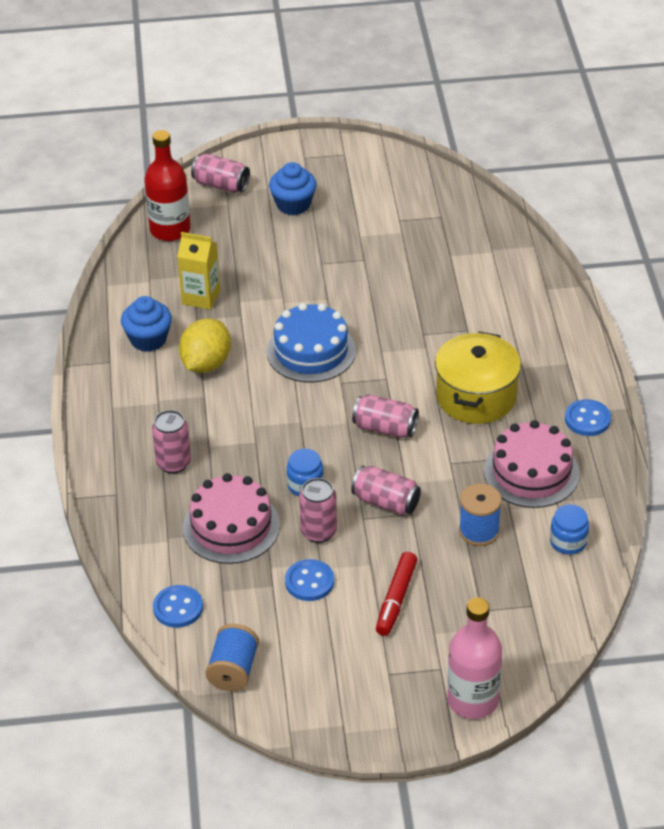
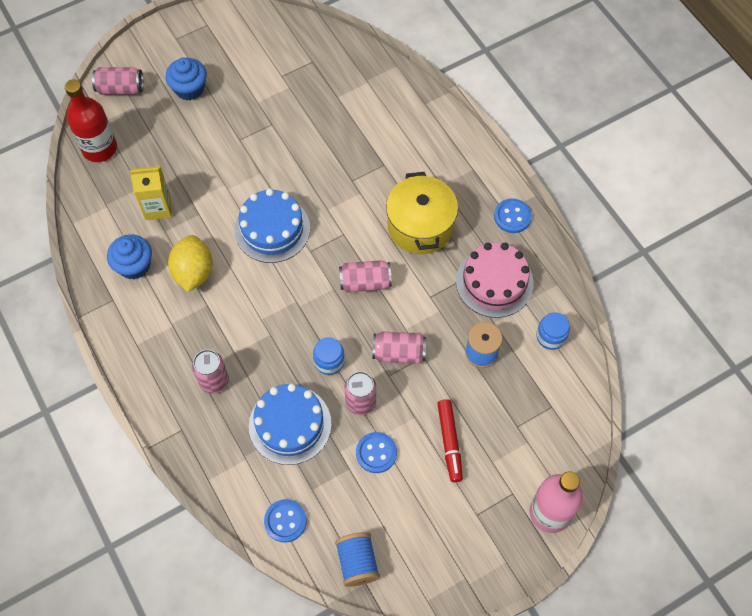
camera: 25 degrees left, 20 degrees up
(231, 526) = (290, 424): pink cake -> blue cake

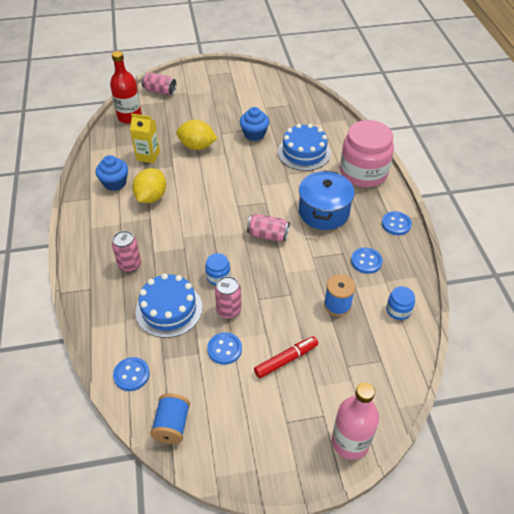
camera: 20 degrees right, 15 degrees down
(189, 89) = (202, 100): blue cupcake -> blue cupcake (254, 134)
(217, 171) = (197, 146): none -> yellow lemon
(272, 229) = (217, 187): blue cake -> blue cake (304, 152)
(399, 353) = (273, 286): pink can -> none
(420, 226) = (324, 212): yellow pot -> blue pot
(448, 149) = (363, 172): none -> pink jar
(449, 442) = (286, 360): red marker -> red marker turned 135 degrees counterclockwise
(494, 282) = (366, 261): pink cake -> blue button

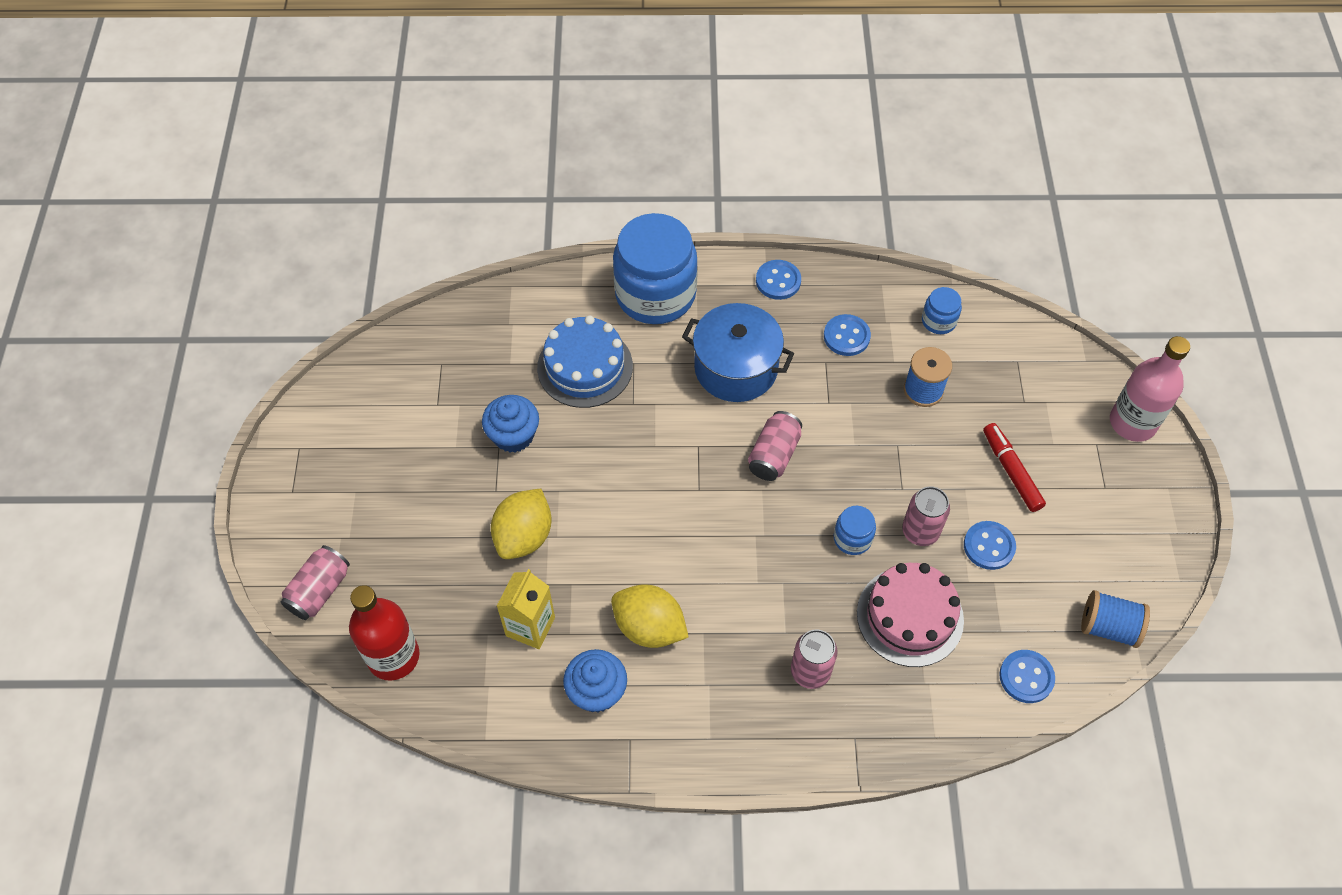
camera: 80 degrees left, 10 degrees up
(169, 309) = (910, 616): blue cake -> pink cake
(363, 172) = (655, 294): pink jar -> blue jar

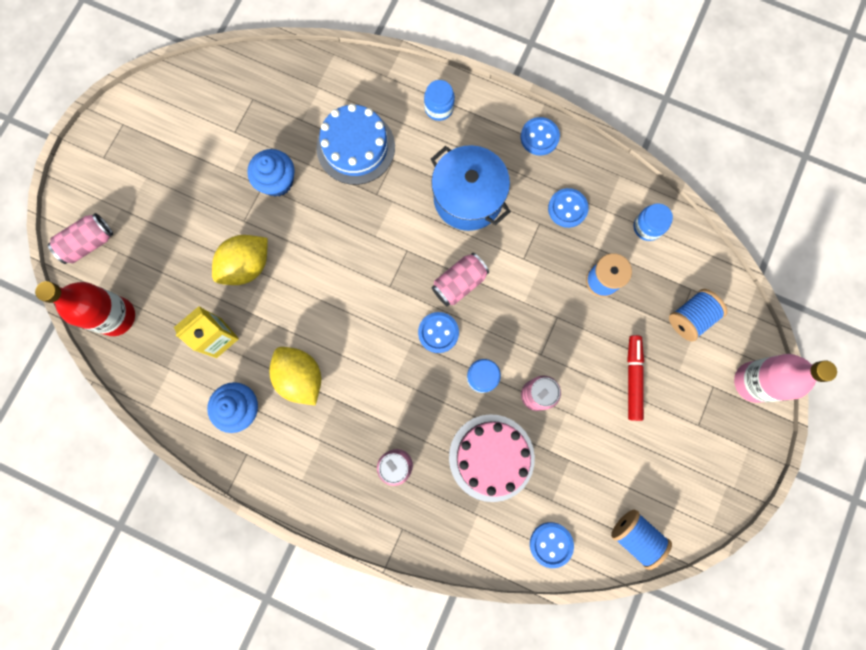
camera: 25 degrees right, 20 degrees up
(655, 294) = (439, 108): blue jar -> blue jar, size x0.43
(989, 546) = (581, 431): blue button -> blue button (438, 333)
(1033, 388) = (690, 318): none -> blue spool

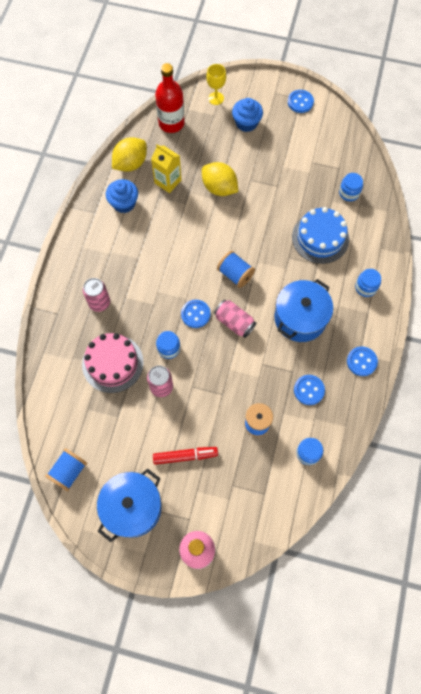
camera: 80 degrees right, 10 degrees down
(89, 243) = (216, 98): pink can -> yellow goblet
(277, 181) = (283, 194): blue cupcake -> blue cupcake (246, 123)
(295, 95) = (349, 193): none -> blue jar
(300, 377) = (149, 234): yellow lemon -> yellow lemon (130, 164)
(551, 544) = (57, 412): blue button -> blue button (300, 102)
(690, 318) = (240, 495): blue spool -> blue spool (235, 274)
(691, 456) = (132, 507): none -> blue pot

